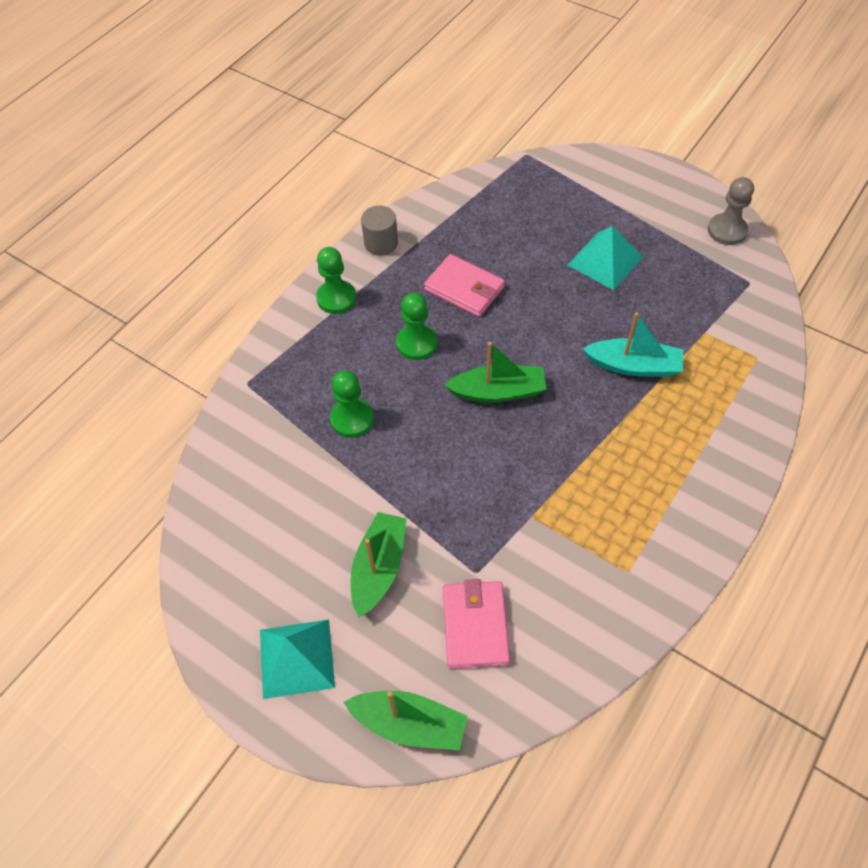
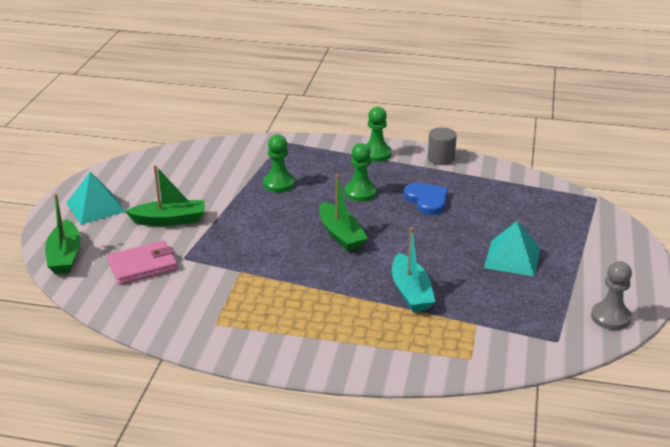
camera: 65 degrees right, 25 degrees down
(464, 288) = (427, 200): pink wallet -> blue heart

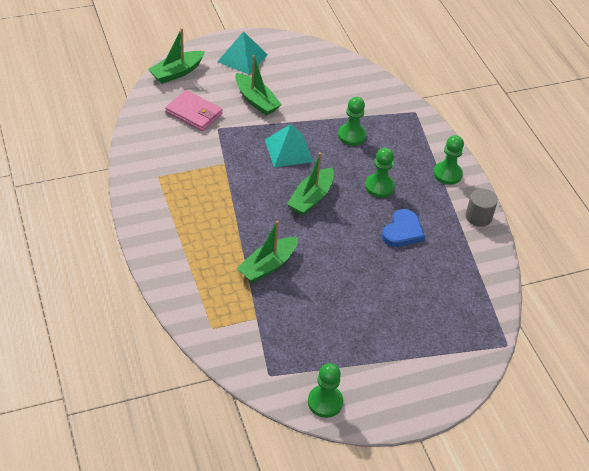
camera: 55 degrees right, 15 degrees up
(411, 292) = (268, 266): turquoise boat -> green boat
(512, 258) = (361, 313): turquoise pyramid -> turquoise pyramid (288, 150)
(610, 317) = (325, 402): grey pawn -> green pawn

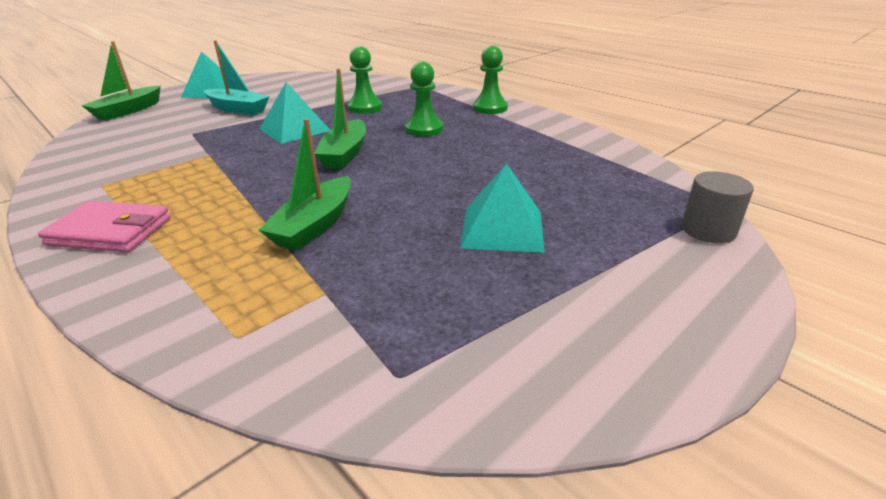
camera: 20 degrees left, 15 degrees down
(194, 113) = (155, 130): pink wallet -> pink wallet (110, 232)
(256, 101) = (238, 109): green boat -> turquoise boat
(325, 402) = (548, 382): green pawn -> none
(365, 310) = (502, 228): none -> turquoise pyramid
(402, 231) = (482, 151): blue heart -> none
(478, 217) = (553, 124): grey cylinder -> grey cylinder (708, 230)

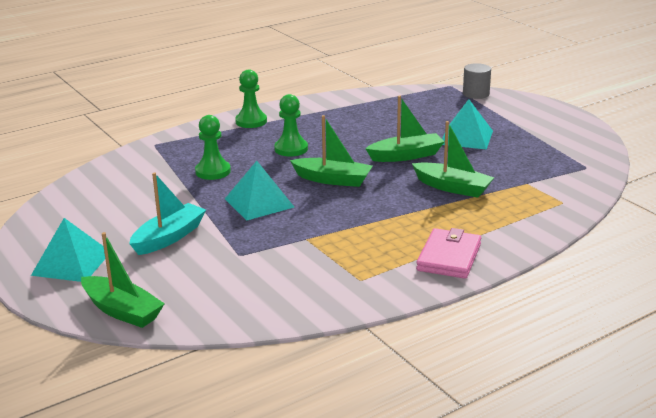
camera: 80 degrees left, 5 degrees down
(419, 188) = (406, 156): none -> green boat

